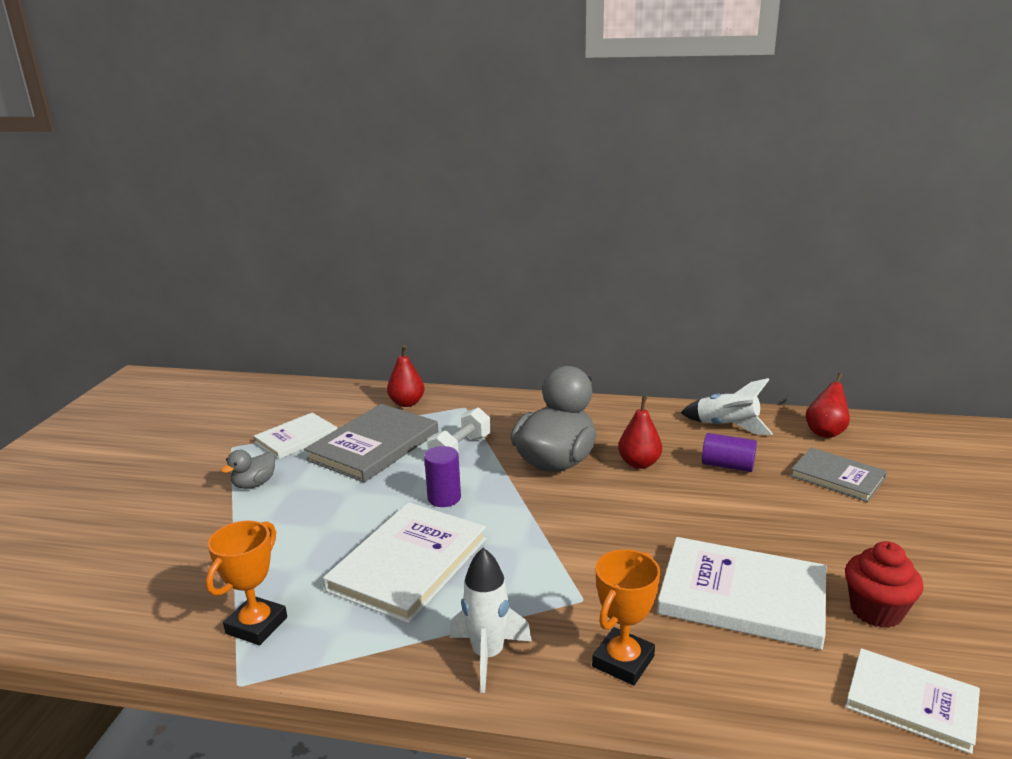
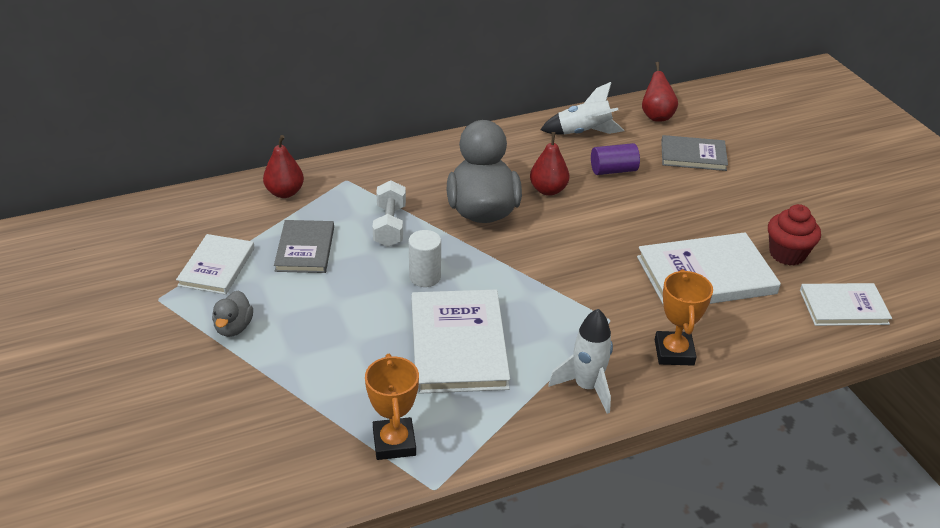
camera: 35 degrees left, 15 degrees up
(373, 446) = (305, 249): grey book -> grey book, size x0.62
(444, 498) = (425, 277): purple cylinder -> white cylinder

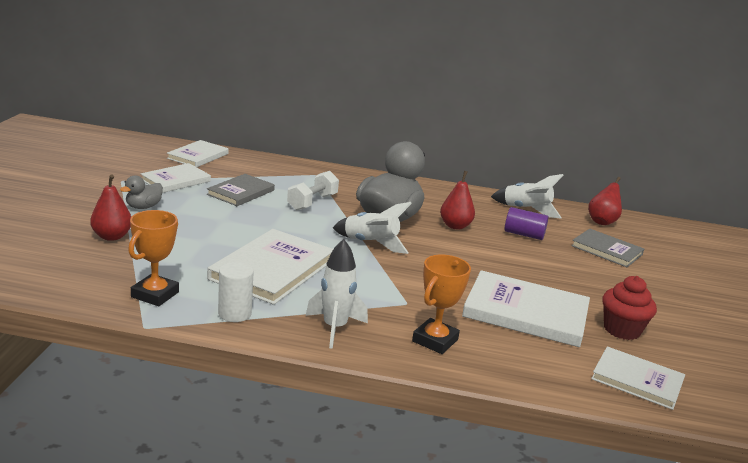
camera: 30 degrees right, 15 degrees down
(192, 213) = (198, 156): none -> white book
(285, 192) = (267, 166): red pear -> red pear (112, 236)
(425, 277) = (299, 232): white cylinder -> white cylinder (234, 313)
(503, 257) = (370, 243): none -> white rocket

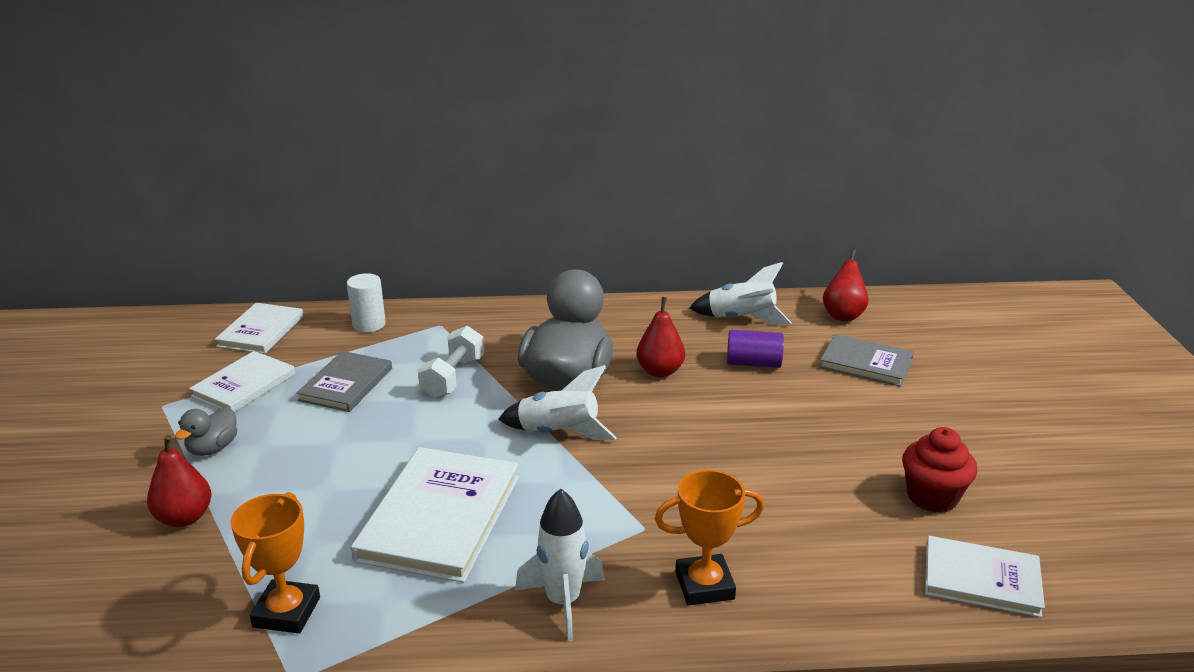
camera: 10 degrees left, 5 degrees up
(234, 313) = (414, 615): white cylinder -> white cylinder (369, 324)
(435, 340) = (704, 585): orange trophy -> orange trophy turned 60 degrees clockwise
(526, 312) = (803, 501): white book -> none

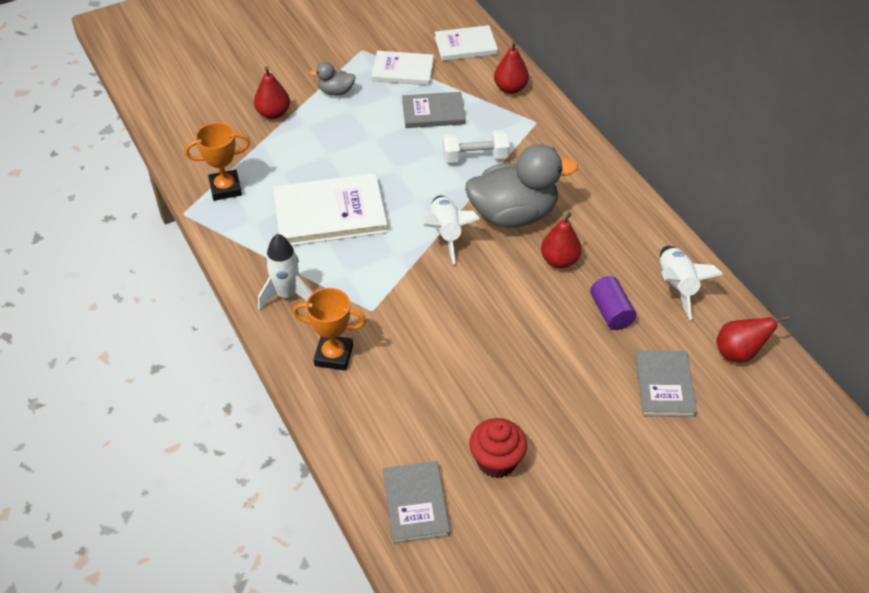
camera: 65 degrees right, 20 degrees up
(369, 324) = (510, 88): white cylinder -> red pear
(704, 585) = (334, 355): orange trophy -> orange trophy turned 45 degrees counterclockwise
(981, 579) = (415, 504): white book -> grey book

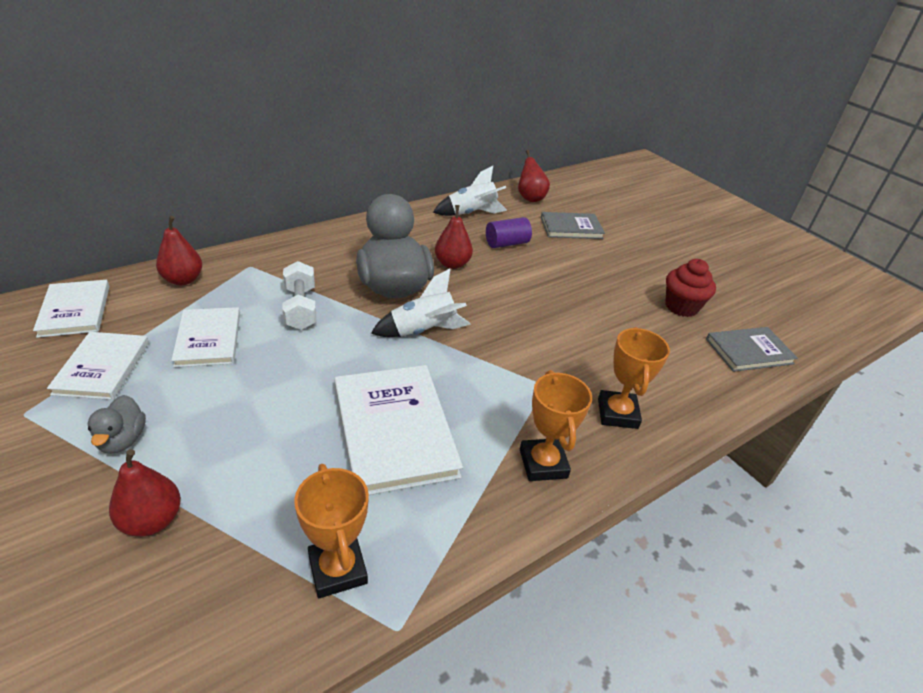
camera: 100 degrees left, 10 degrees down
(287, 295) = (543, 463): white rocket -> orange trophy
(433, 112) = (208, 339): grey book -> white book

